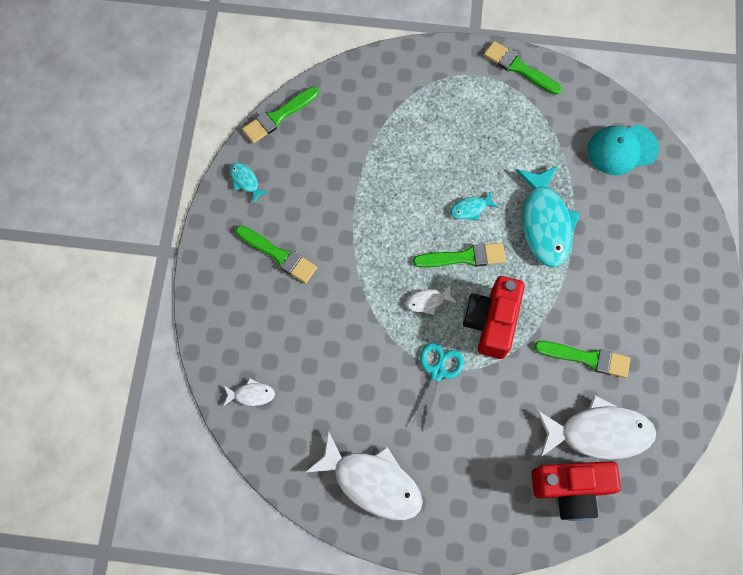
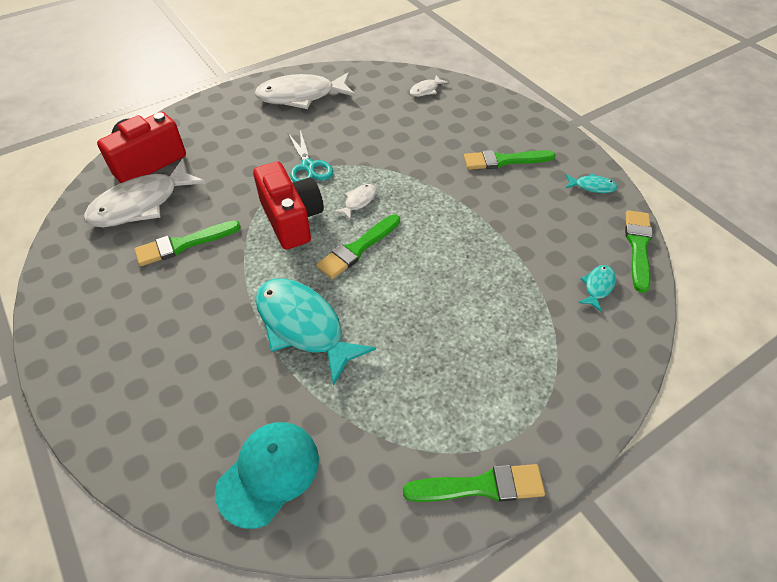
camera: 140 degrees right, 20 degrees down
(470, 208) = (388, 289): turquoise fish -> turquoise fish (598, 286)

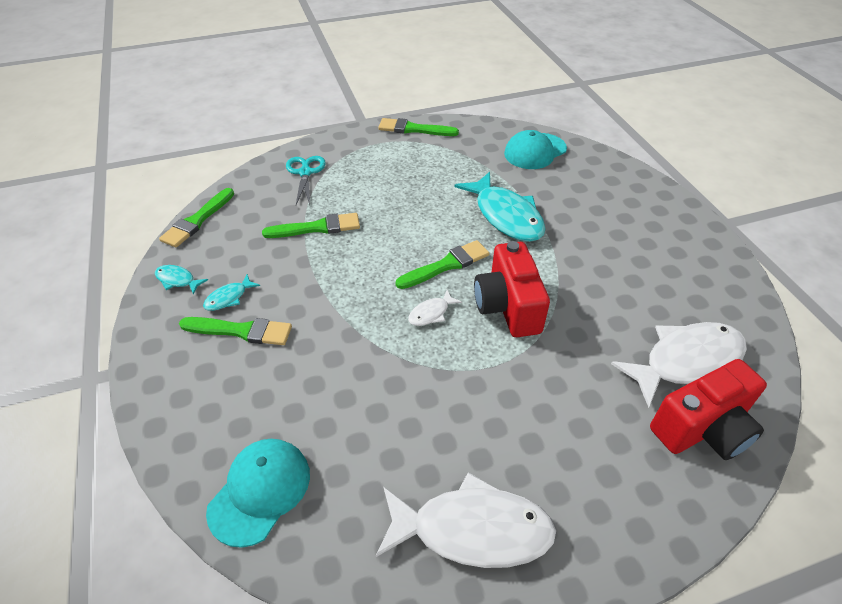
camera: 165 degrees left, 5 degrees down
(183, 244) = (622, 302): green brush -> green brush (317, 228)
(308, 167) = (480, 373): turquoise scissors -> turquoise scissors (305, 172)
(425, 90) = (260, 491): white fish -> turquoise cap
(598, 286) = (260, 200): turquoise fish -> turquoise fish (229, 298)

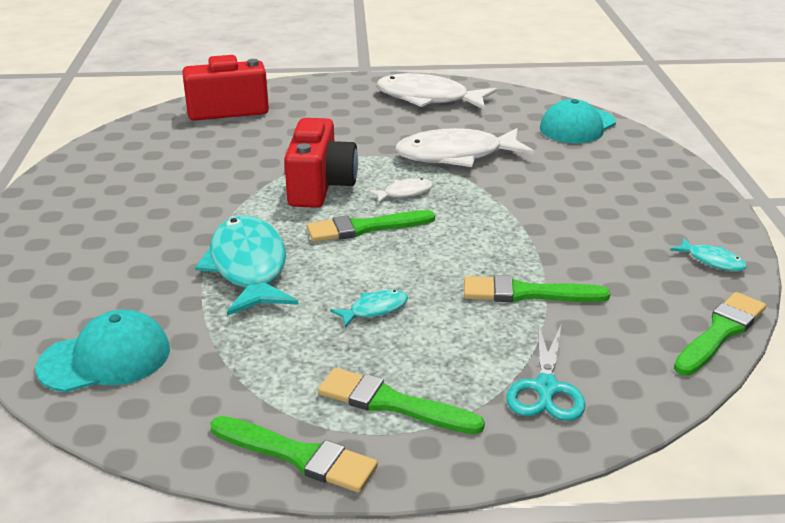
camera: 165 degrees left, 15 degrees down
(229, 298) = (637, 235): turquoise fish -> turquoise fish (375, 309)
(241, 331) = (614, 207): green brush -> green brush (392, 403)
(686, 361) = (192, 136): white fish -> white fish (456, 155)

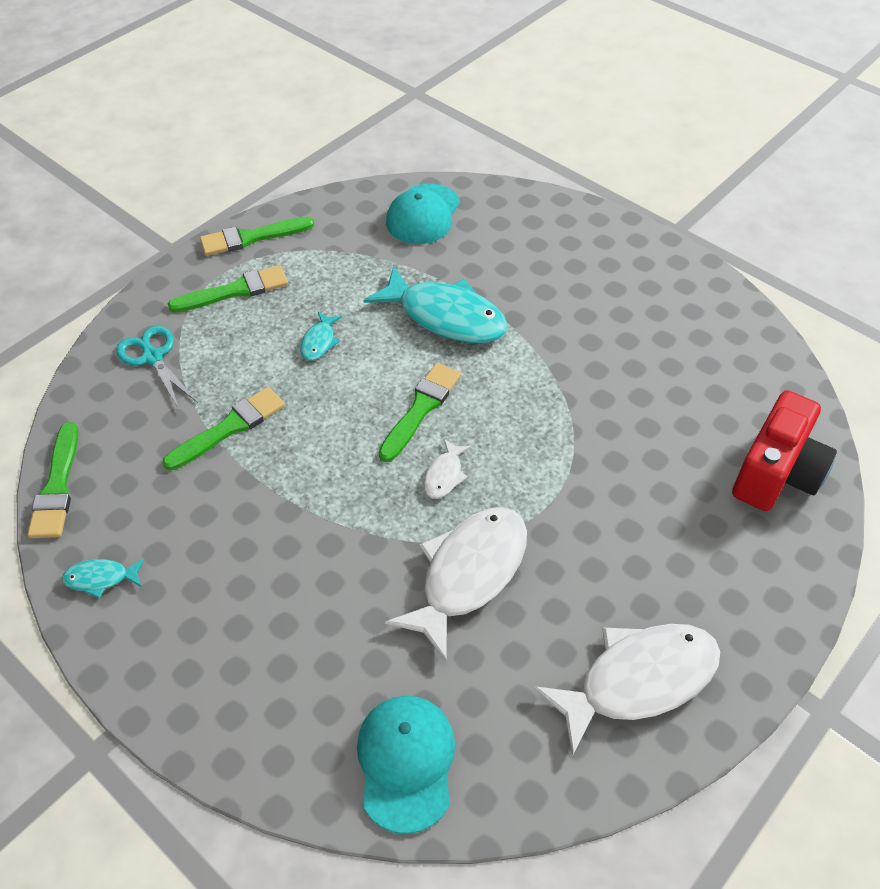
camera: 135 degrees right, 20 degrees up
(320, 187) = (520, 429): red camera -> none

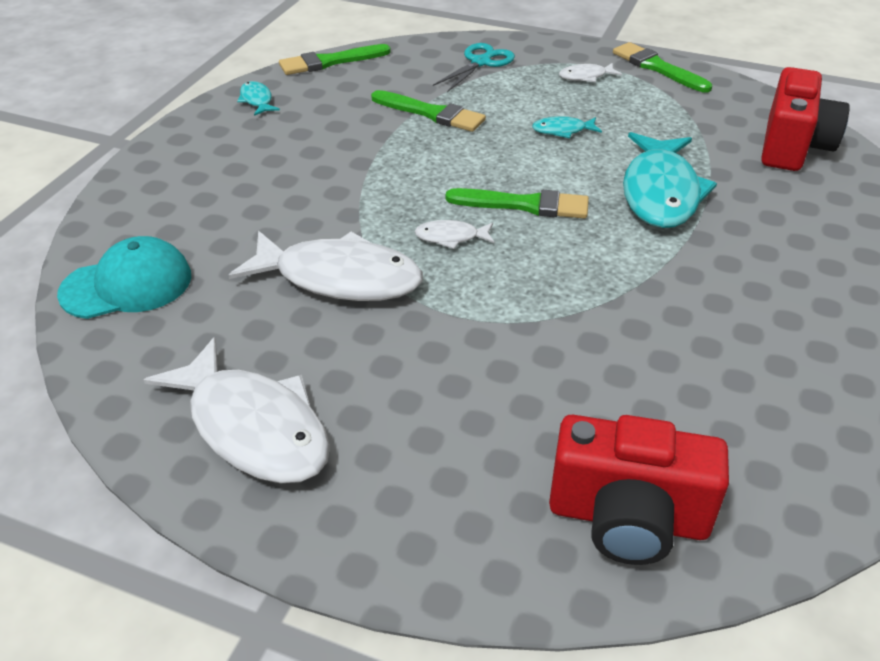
camera: 70 degrees right, 10 degrees down
(235, 291) = (585, 77): green brush -> white fish
(423, 214) = (793, 146): turquoise cap -> red camera

